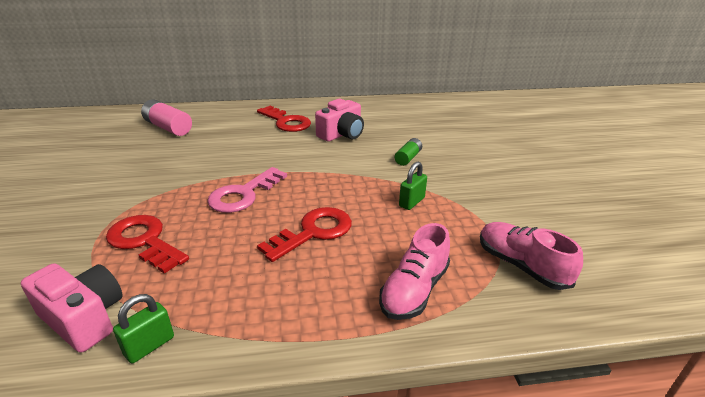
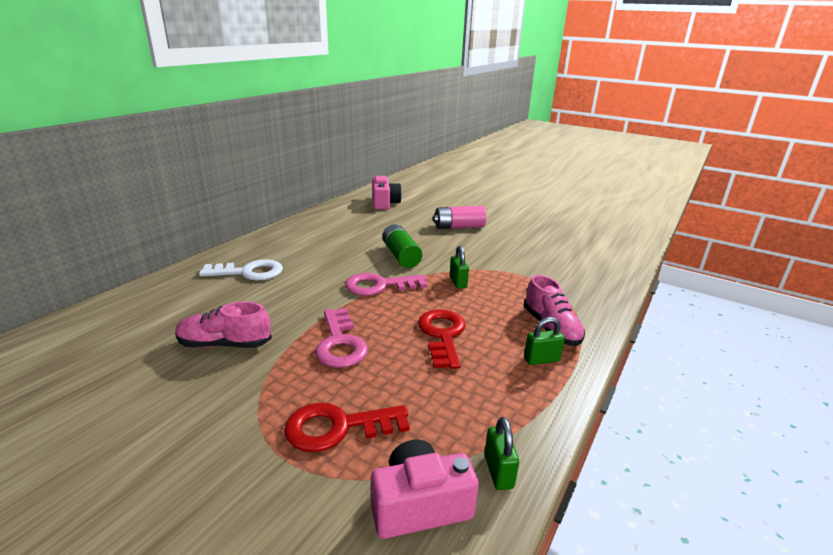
camera: 50 degrees left, 5 degrees down
(168, 128) = (119, 336): pink battery -> pink battery (459, 227)
(286, 122) = (249, 272): red key -> white key
(341, 134) = (320, 261): pink camera -> pink camera (384, 203)
(344, 171) = (379, 286): none -> pink key
(346, 306) = (541, 359): none -> green padlock
(408, 158) = (401, 256): green battery -> green battery, size x1.68
(521, 266) = (564, 284): pink shoe -> pink shoe (225, 344)

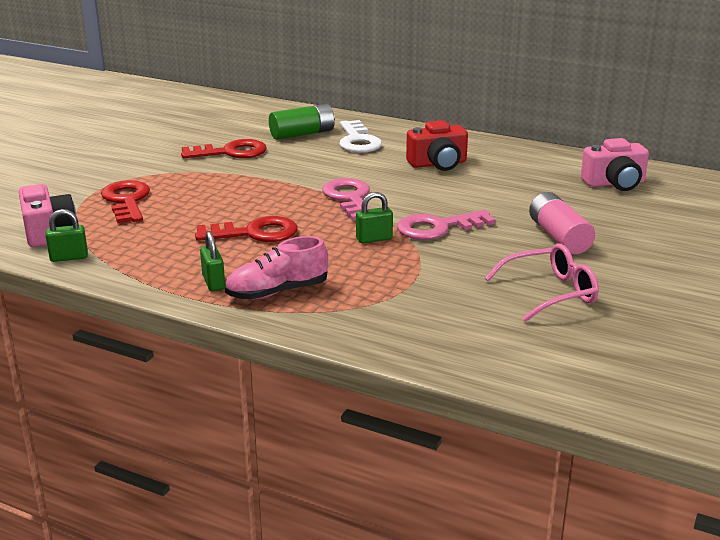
camera: 85 degrees right, 0 degrees up
(225, 344) = (231, 152): pink shoe -> red key
(324, 246) = (438, 164): none -> red camera
(340, 344) = (235, 191): pink key -> pink key (437, 228)
(401, 256) = (433, 204): green battery -> green battery (302, 134)
(530, 239) = (550, 292): none -> pink glasses

